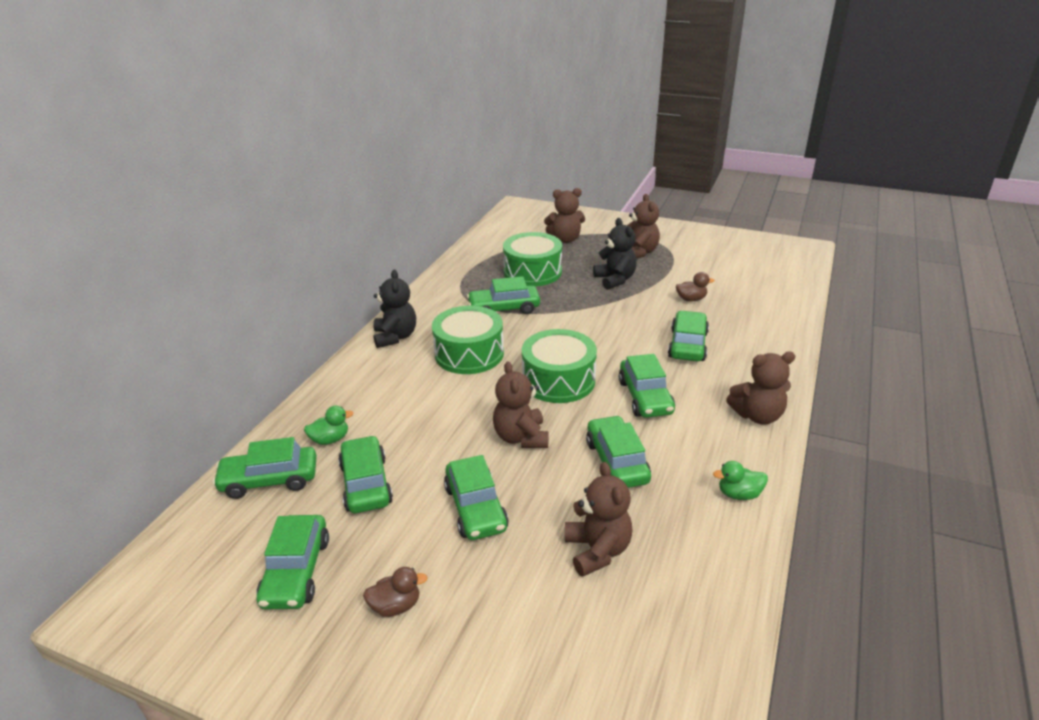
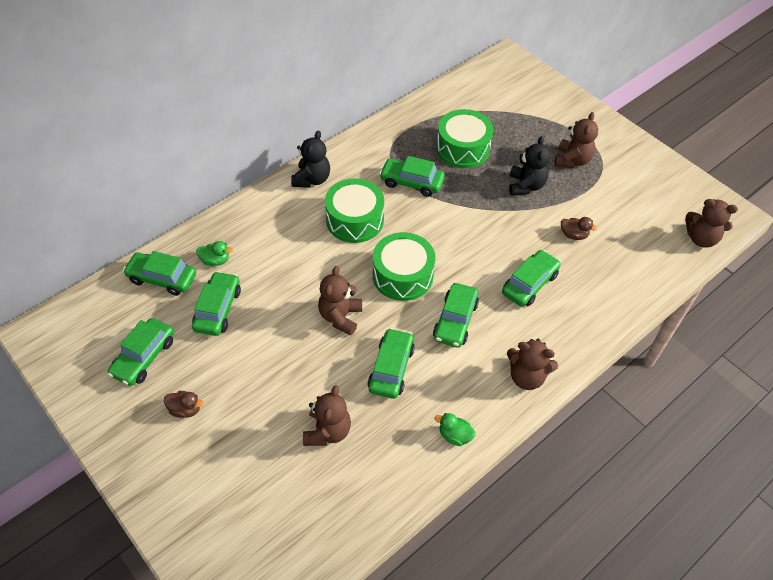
camera: 25 degrees right, 20 degrees up
(476, 508) = (274, 361): green car -> none
(565, 239) = (519, 118): brown teddy bear -> brown teddy bear (701, 238)

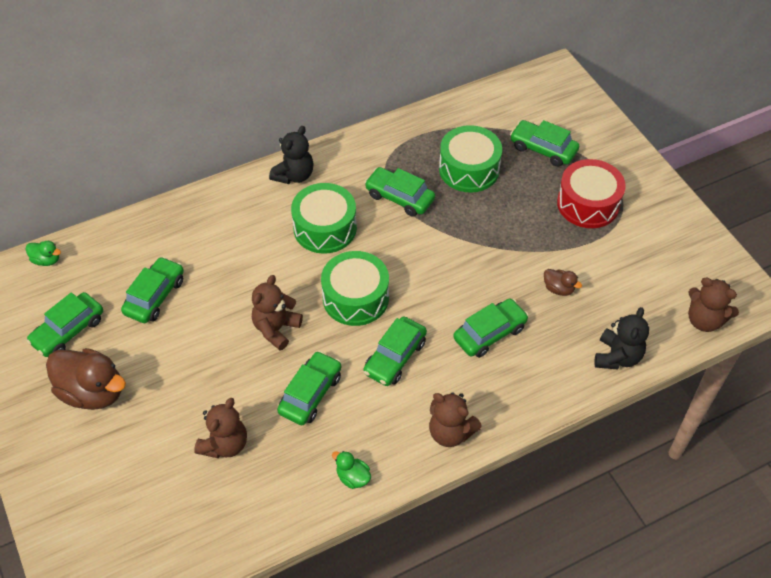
camera: 15 degrees right, 0 degrees up
(162, 278) = (109, 253): green car -> green car (543, 149)
(185, 409) = (93, 392): brown duck -> brown duck, size x2.13
(215, 260) = (168, 245): green duck -> green duck (46, 260)
(526, 186) = (524, 223): black teddy bear -> black teddy bear (617, 357)
(572, 160) = (588, 204): brown teddy bear -> red drum

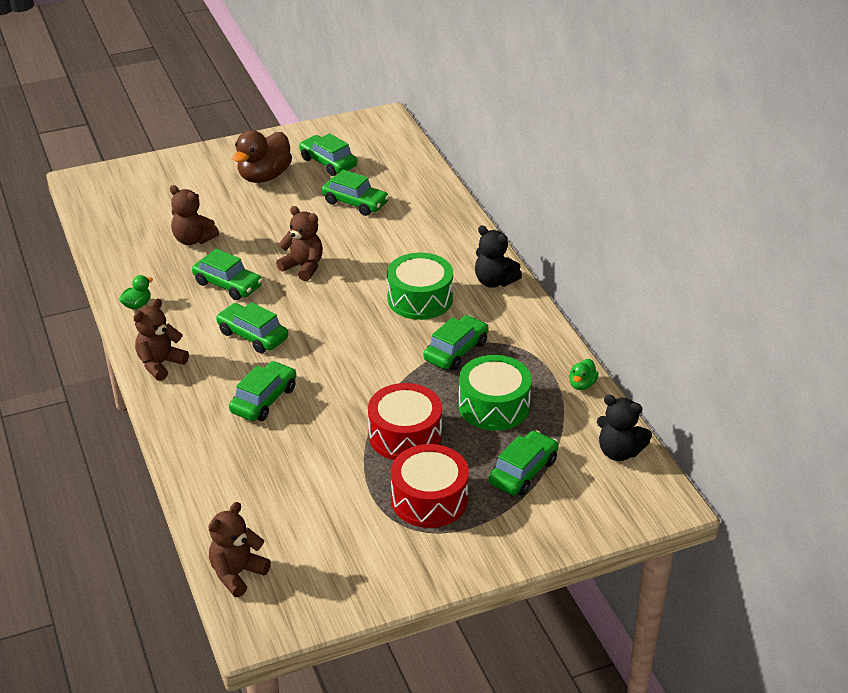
camera: 95 degrees right, 15 degrees down
(46, 260) = (406, 149): green duck -> green duck (582, 384)
(355, 298) = (328, 315): green drum -> none
(489, 333) = (264, 400): green car -> green car turned 120 degrees counterclockwise
(517, 225) = (405, 435): none -> red drum
(558, 289) = (309, 457): brown duck -> none
(617, 357) = (209, 490): black teddy bear -> black teddy bear (619, 452)

